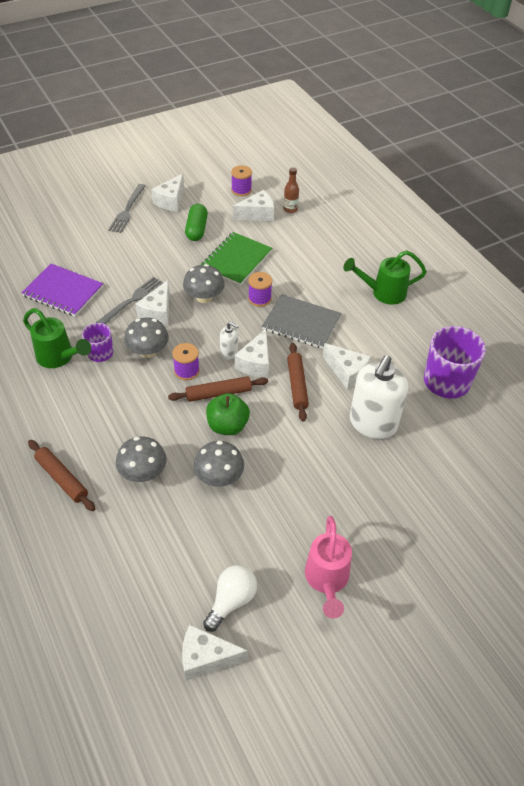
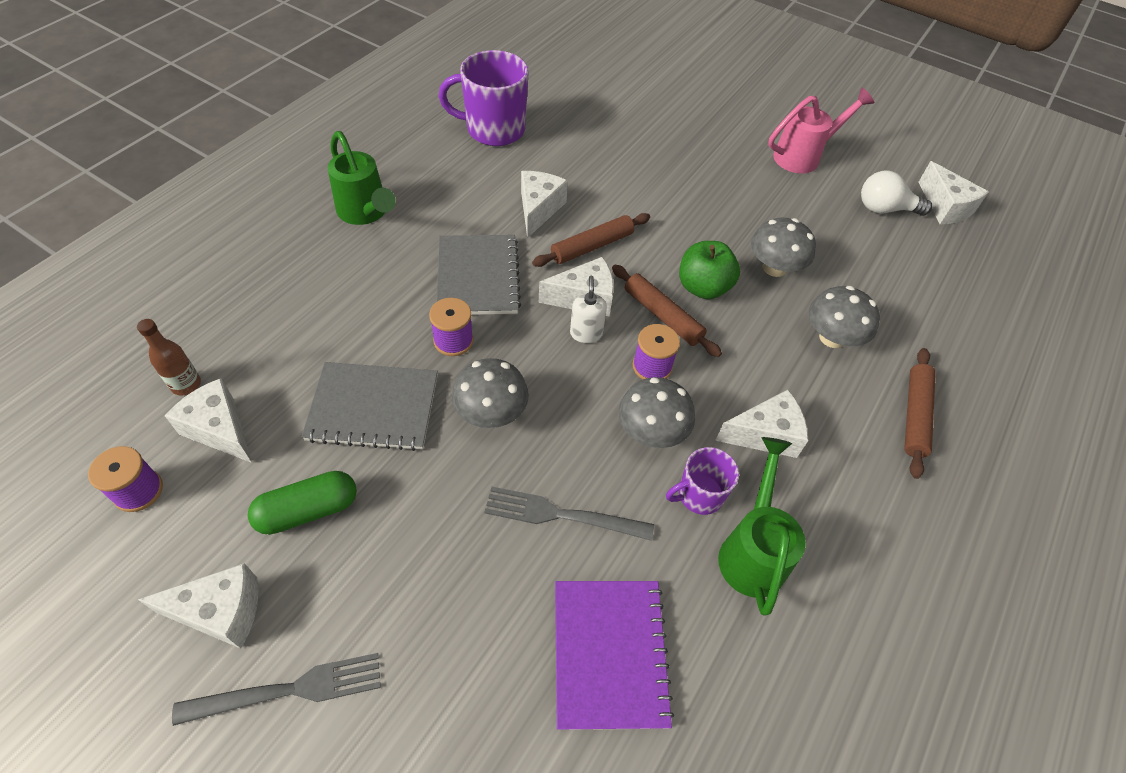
camera: 120 degrees left, 5 degrees up
(157, 312) = (565, 460): white cheese -> white cheese (765, 434)
(236, 260) = (373, 407): green notebook -> grey notebook
(373, 423) = (600, 170): white soap dispenser -> none

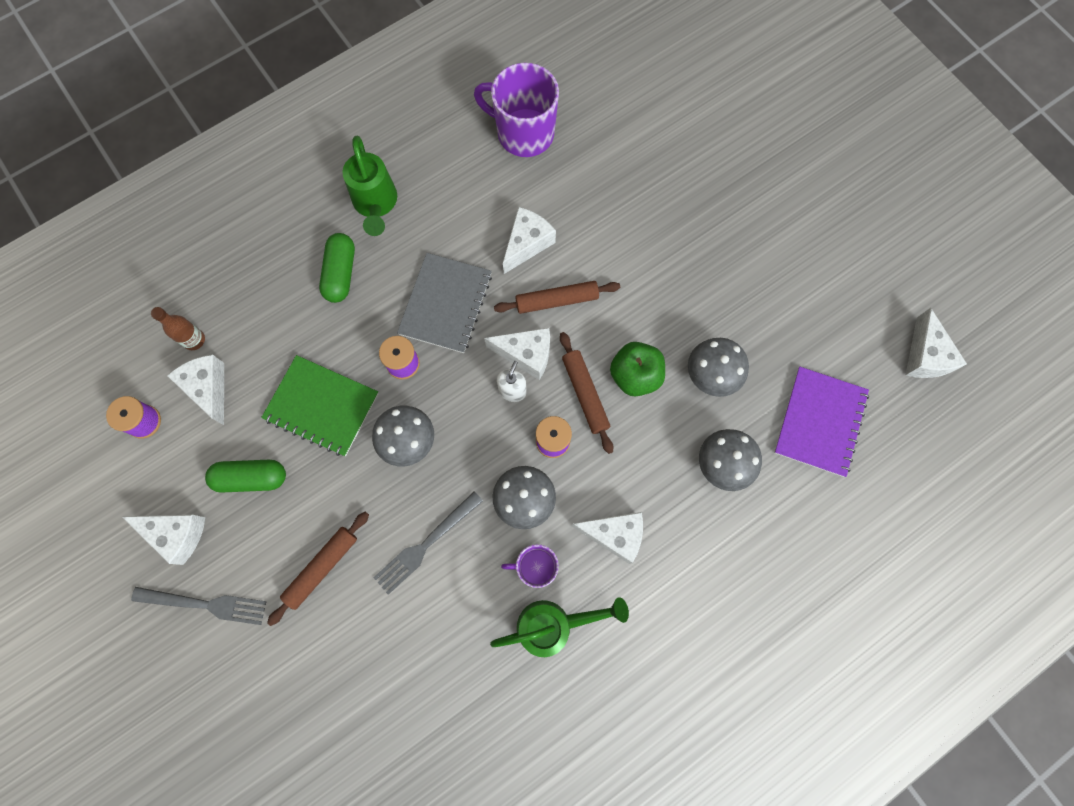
camera: 25 degrees right, 20 degrees up
(349, 278) = (341, 273): none -> green capsule
(373, 407) = (322, 406): grey notebook -> green notebook
(560, 515) = (425, 545): grey fork -> grey fork turned 75 degrees counterclockwise
(609, 653) = (416, 660): purple notebook -> purple notebook (819, 422)
(752, 549) = (554, 625): green watering can -> green watering can turned 45 degrees clockwise
(803, 156) = (815, 251): pink watering can -> none
(884, 209) = (860, 340): white light bulb -> none
(914, 415) = (751, 562): brown rolling pin -> brown rolling pin (322, 567)

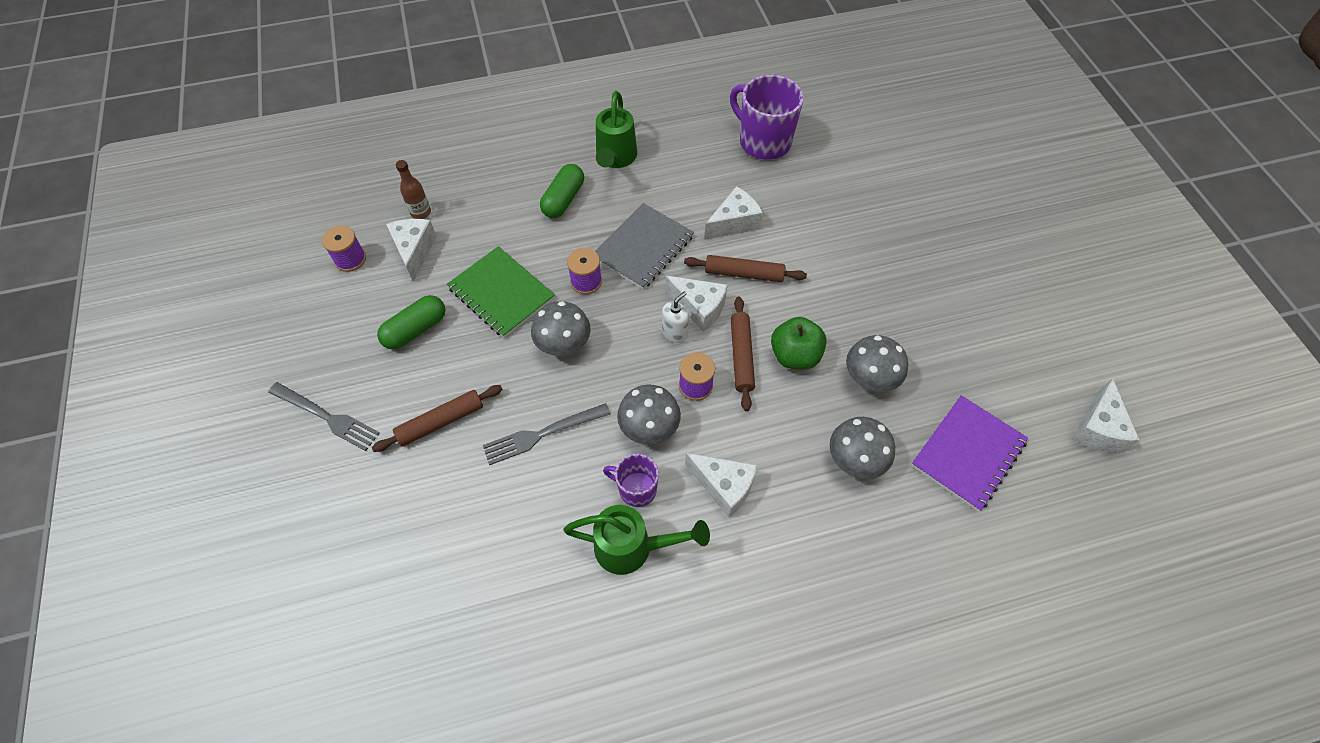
camera: 20 degrees right, 15 degrees down
(177, 534) = (332, 353): white cheese -> none
(251, 478) = (416, 330): green capsule -> green capsule turned 60 degrees counterclockwise

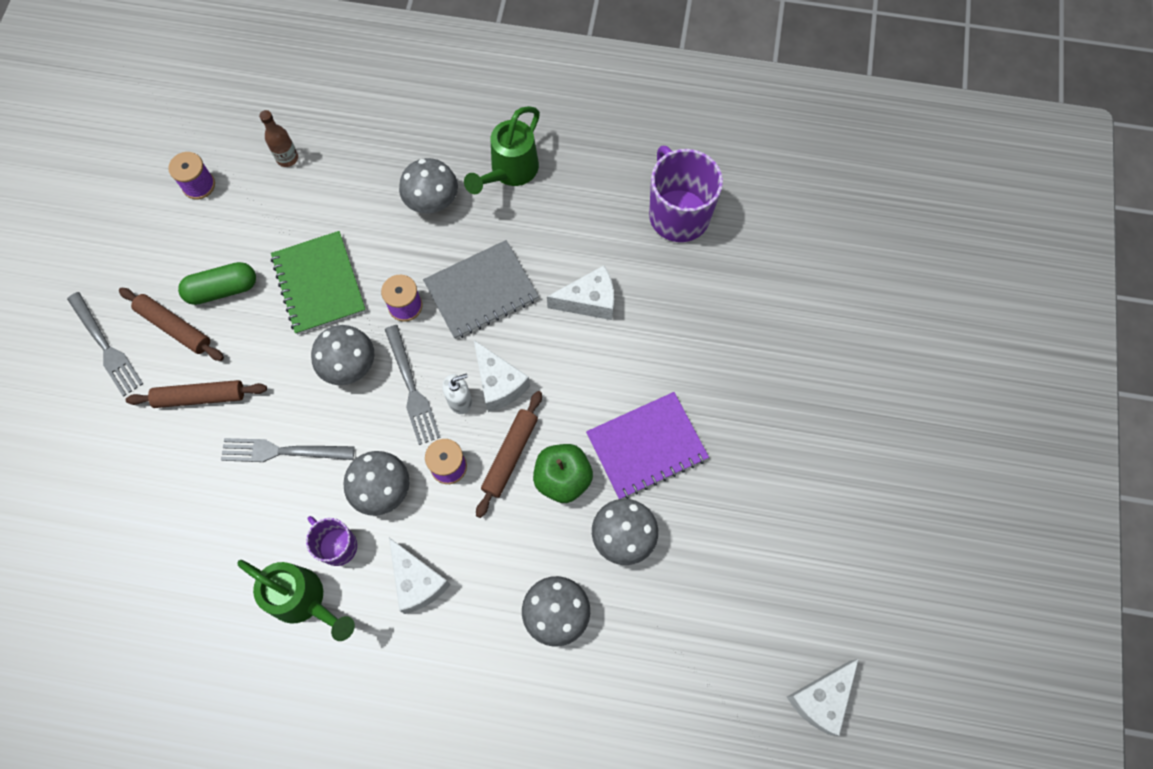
camera: 25 degrees right, 10 degrees up
(414, 251) = (261, 201): white cheese -> none
(563, 199) = (432, 200): green capsule -> grey mushroom
(629, 340) = (412, 389): none -> grey fork
(743, 274) = (565, 365): brown rolling pin -> brown rolling pin (174, 327)
(967, 453) = (670, 660): purple notebook -> purple notebook (646, 446)

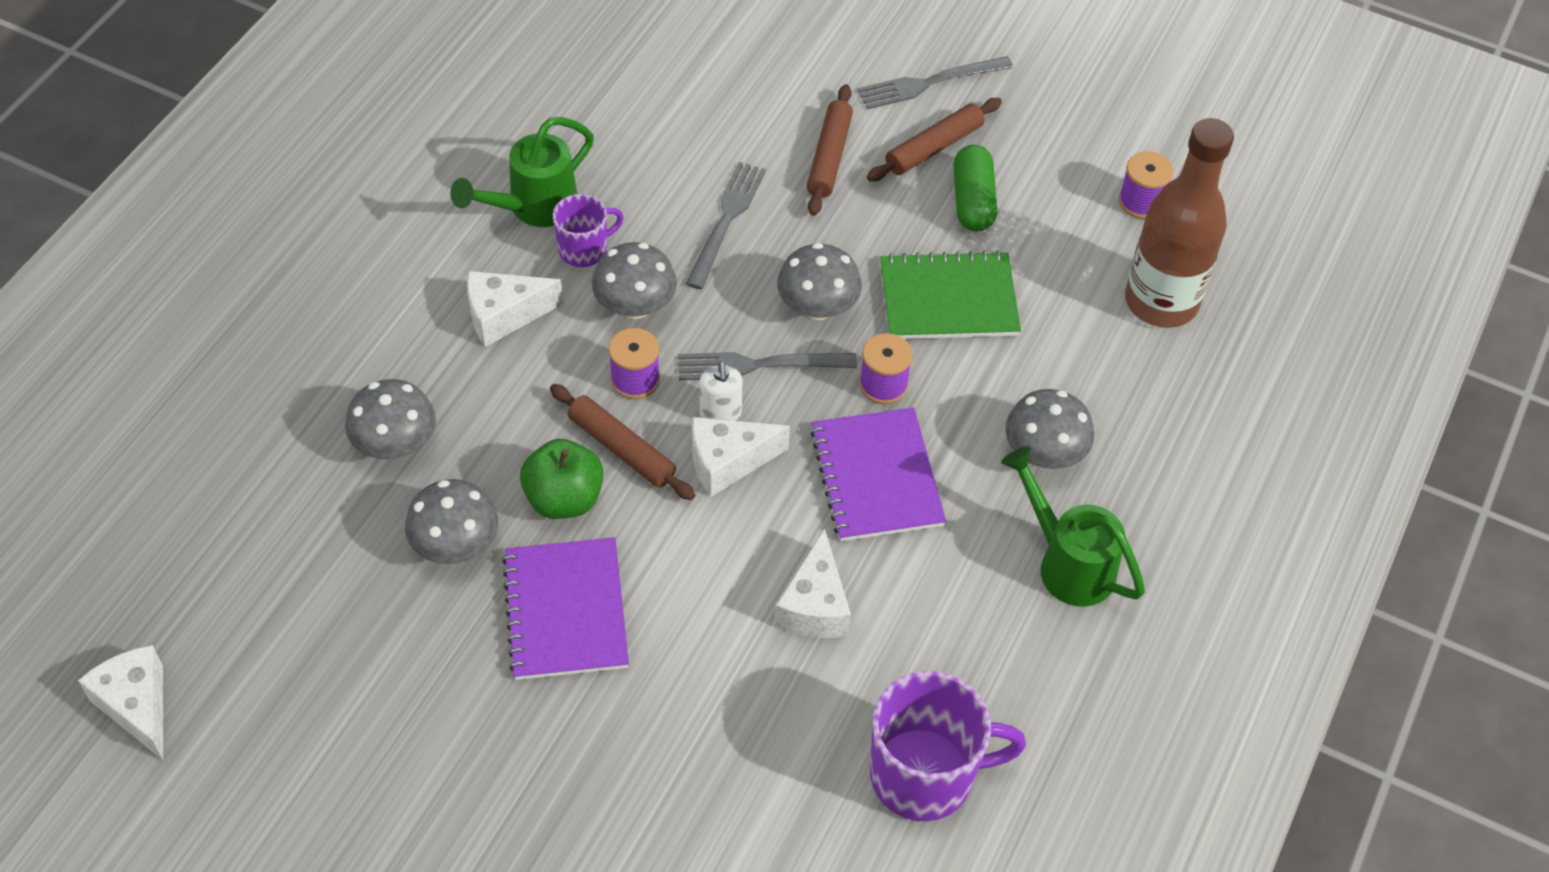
camera: 105 degrees right, 15 degrees down
(287, 158) = (1161, 302): brown bottle -> brown bottle, size x2.30
(481, 291) = (877, 477): grey notebook -> purple notebook

